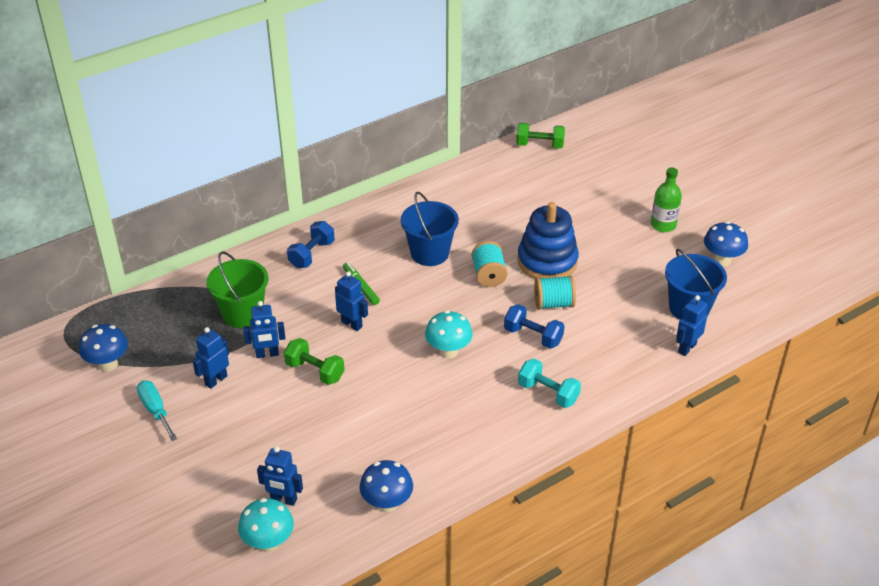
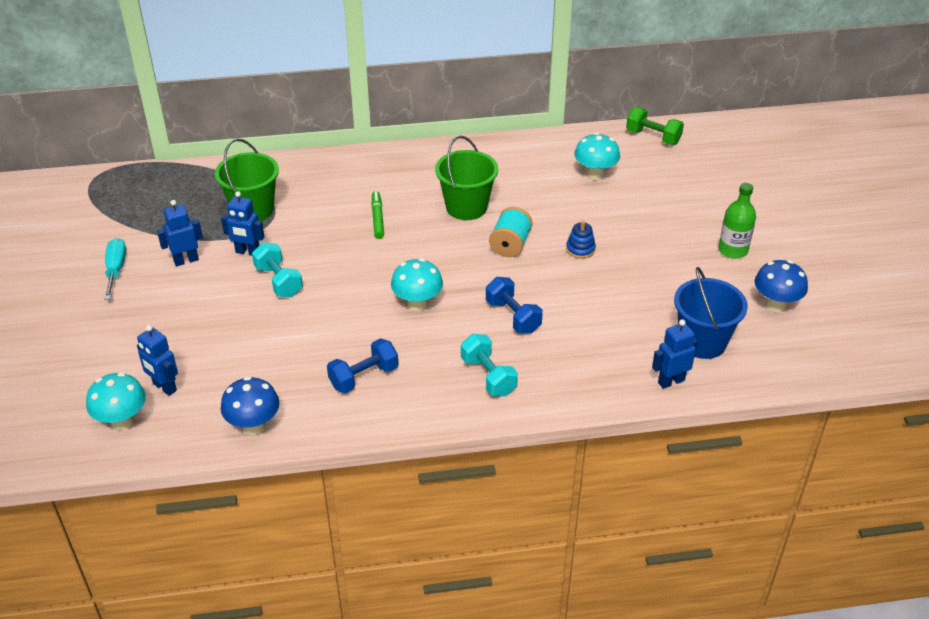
camera: 25 degrees right, 0 degrees up
(108, 364) = (107, 217): blue mushroom -> none
(312, 254) = (354, 176): blue dumbbell -> blue dumbbell (364, 377)
(315, 371) = (278, 281): green dumbbell -> turquoise dumbbell
(352, 324) = (344, 249): blue robot -> none
(429, 253) = (466, 207): blue bucket -> green bucket
(515, 192) = (595, 174): none -> turquoise mushroom
(547, 261) = (580, 249): blue stacking toy -> blue stacking toy, size x0.43
(553, 303) = (557, 292): turquoise spool -> none

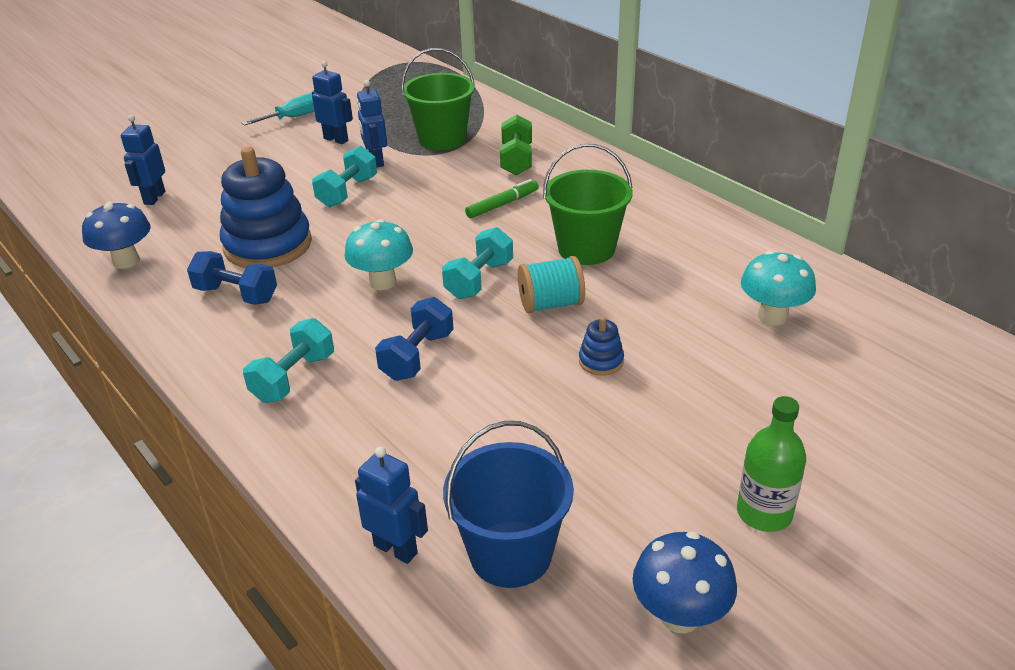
camera: 60 degrees right, 5 degrees down
(122, 421) = (99, 197): turquoise mushroom -> none
(312, 343) = (268, 245): none -> blue stacking toy
(457, 262) = (479, 280): none -> turquoise dumbbell
(653, 137) = (929, 335): green dumbbell -> green dumbbell (516, 160)

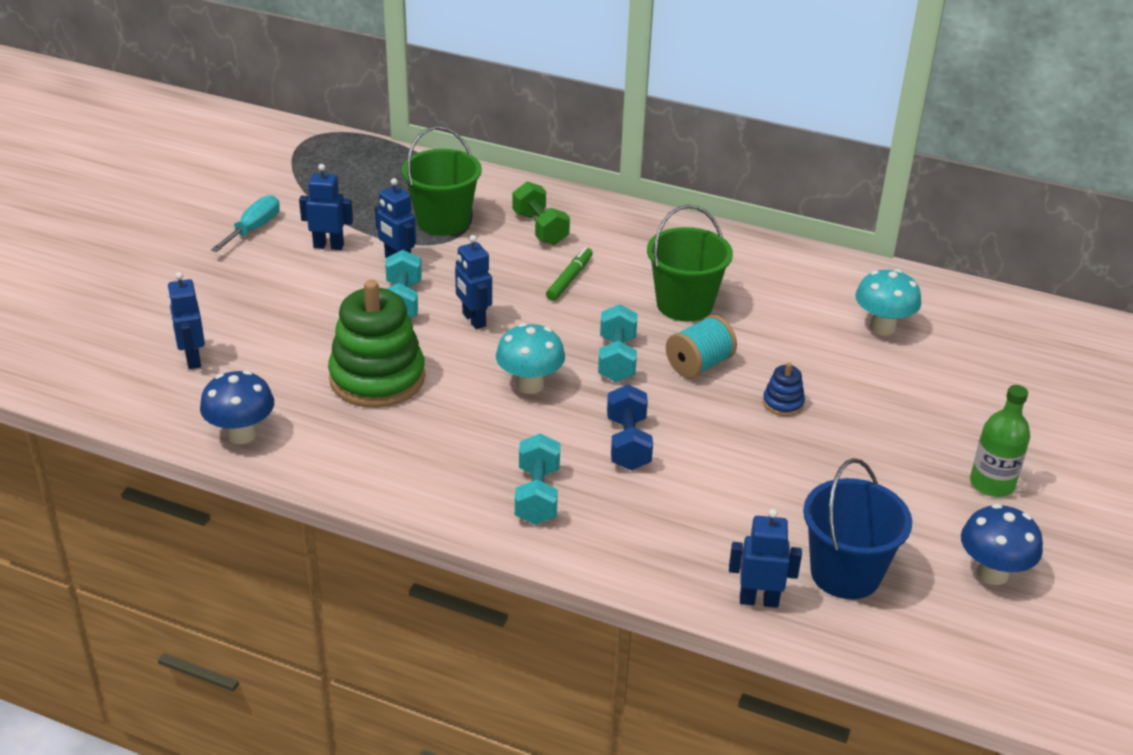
camera: 30 degrees left, 0 degrees up
(236, 294) = (399, 436): blue dumbbell -> none
(268, 245) = (377, 378): blue stacking toy -> green stacking toy
(389, 218) = (473, 320): none -> blue robot

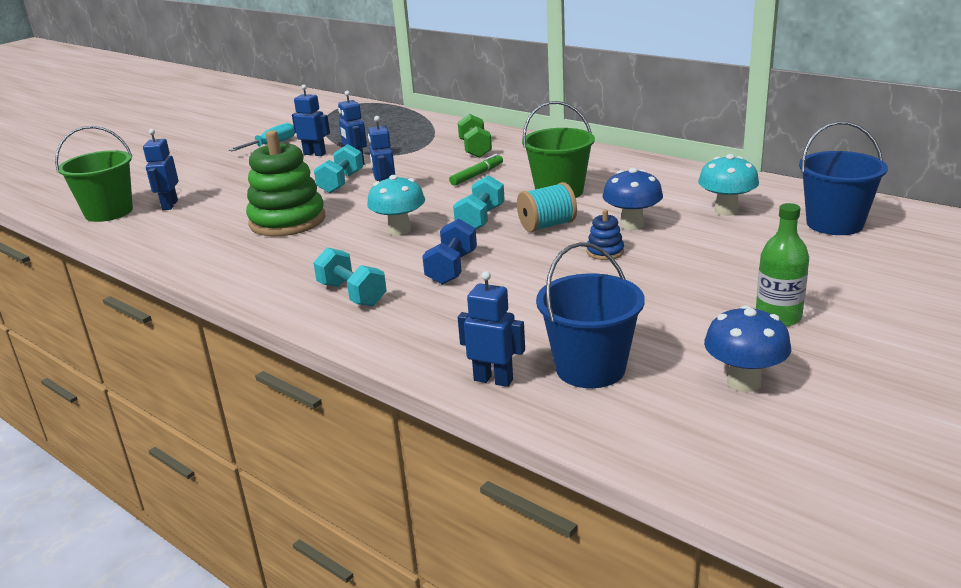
camera: 20 degrees right, 10 degrees down
(241, 434) = (164, 245): blue mushroom -> blue mushroom (632, 225)
(443, 221) = (406, 144): green bucket -> green bucket (109, 212)
(537, 495) = (352, 294): turquoise dumbbell -> turquoise dumbbell turned 60 degrees counterclockwise
(998, 341) = (834, 224): none -> blue bucket

